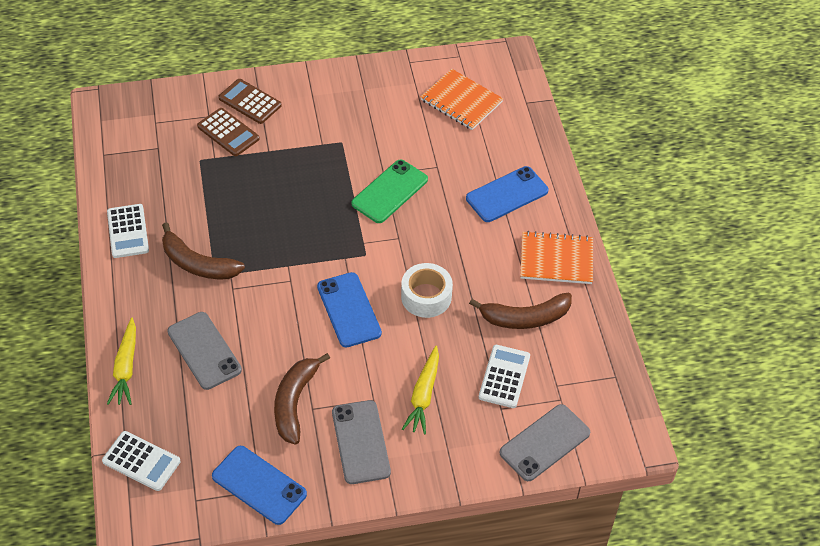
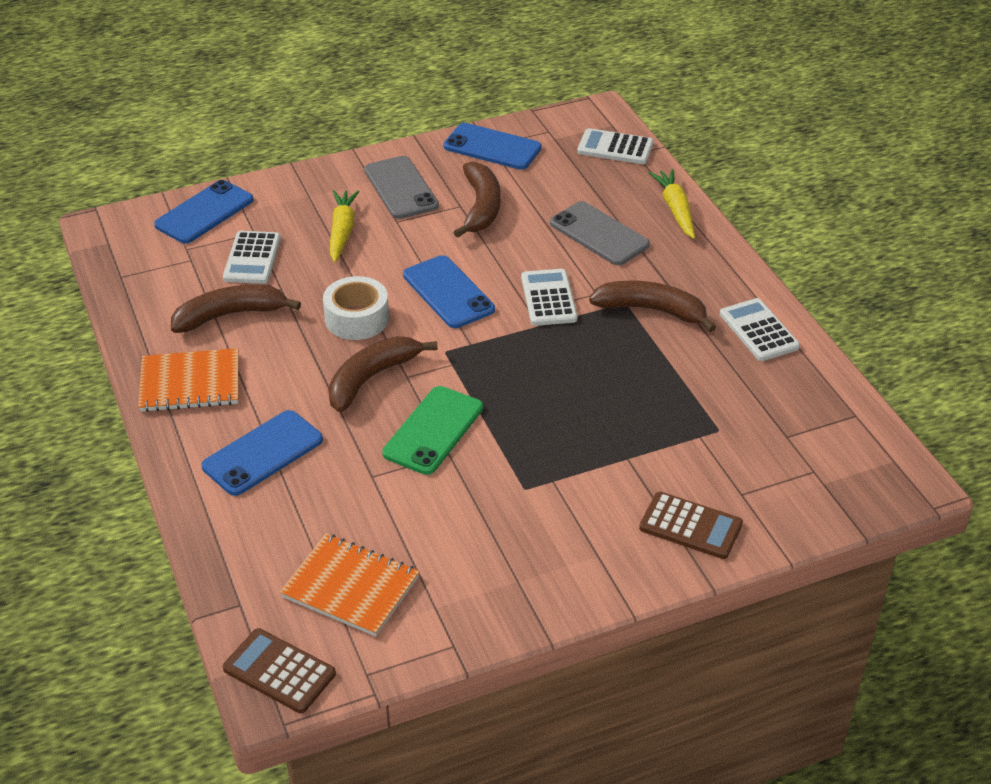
camera: 170 degrees right, 10 degrees down
(228, 133) = (699, 473): brown calculator -> brown calculator (279, 671)
(272, 290) = (549, 298): none -> white calculator
(424, 240) = (372, 378): none -> brown banana
(544, 443) = (204, 212): grey phone -> blue phone

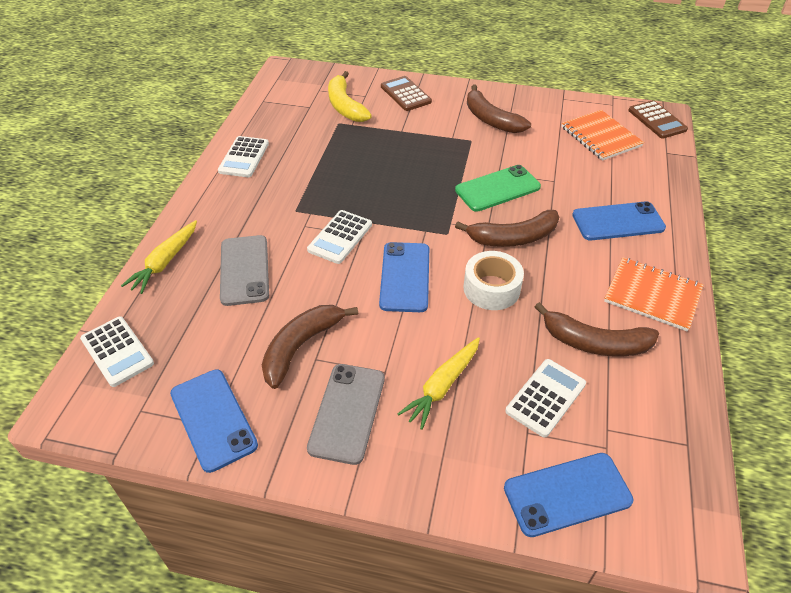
camera: 145 degrees left, 5 degrees up
(652, 310) = (286, 197): brown banana -> brown banana (491, 119)
(745, 461) = (345, 106): none -> yellow banana

